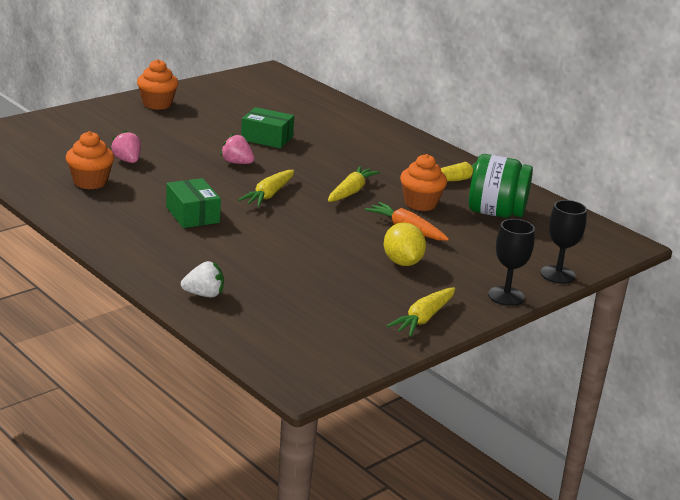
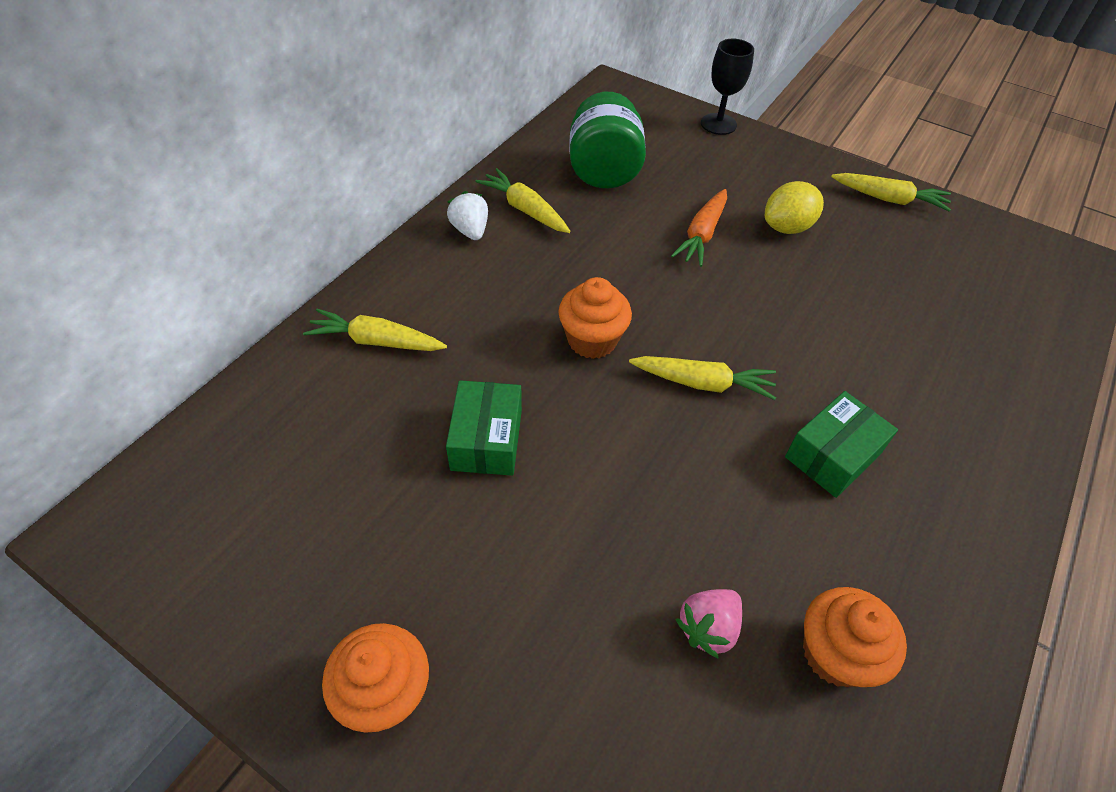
camera: 105 degrees left, 25 degrees up
(204, 294) = (1016, 377): white strawberry -> white strawberry (470, 230)
(237, 163) = (614, 453): pink strawberry -> none
(351, 192) = (630, 299): yellow carrot -> yellow carrot (376, 341)
(420, 204) = (621, 232): orange cupcake -> orange cupcake (592, 340)
(506, 296) = (792, 152): black goblet -> none

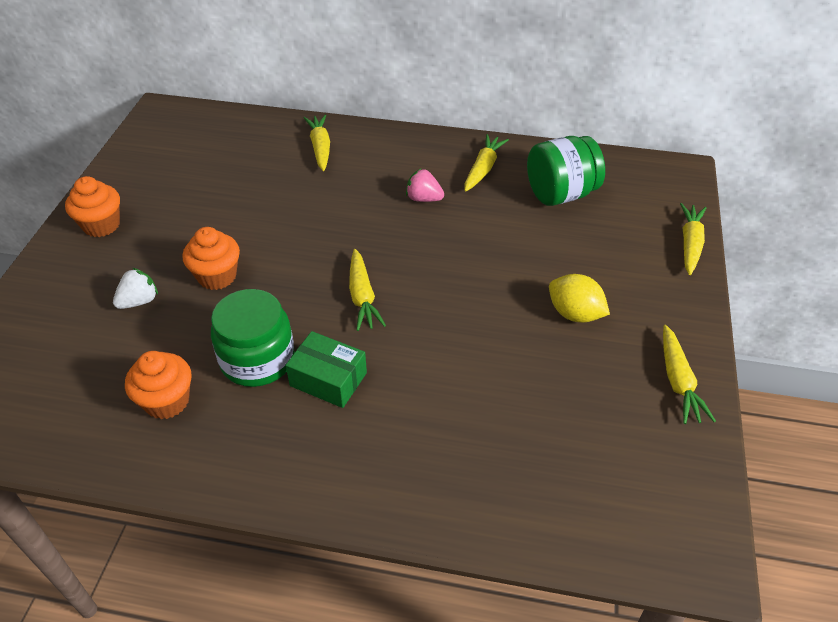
camera: 70 degrees right, 5 degrees down
(470, 230) = (442, 152): white strawberry -> white strawberry (139, 301)
(486, 439) = (267, 212): green box -> none
(592, 340) = (372, 234): orange cupcake -> orange cupcake (217, 276)
(702, 235) = (524, 264): orange carrot -> none
(708, 628) = (168, 337): pink strawberry -> pink strawberry (423, 199)
(718, 124) = (690, 244): black goblet -> yellow carrot
(781, 522) = (257, 359): none -> green jar

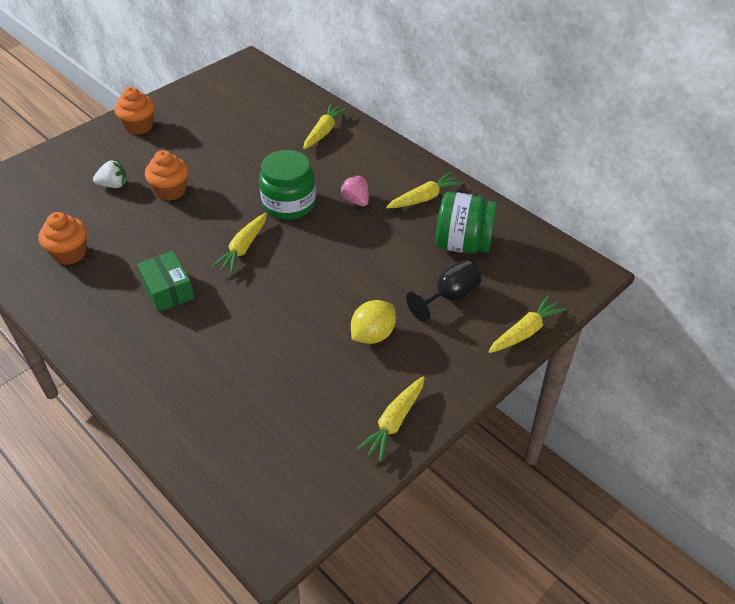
camera: 35 degrees right, 0 degrees up
(257, 359) = (141, 255): green jar -> green jar (289, 204)
(574, 314) = (373, 335): yellow lemon -> yellow lemon turned 60 degrees clockwise
(600, 245) = (449, 297): none -> black goblet

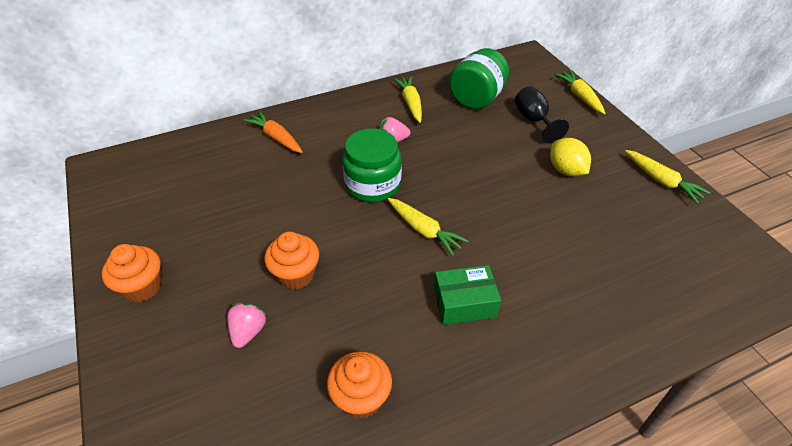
camera: 70 degrees left, 0 degrees up
(113, 185) = (248, 331): white strawberry -> pink strawberry
(323, 132) = (276, 138): yellow carrot -> orange carrot

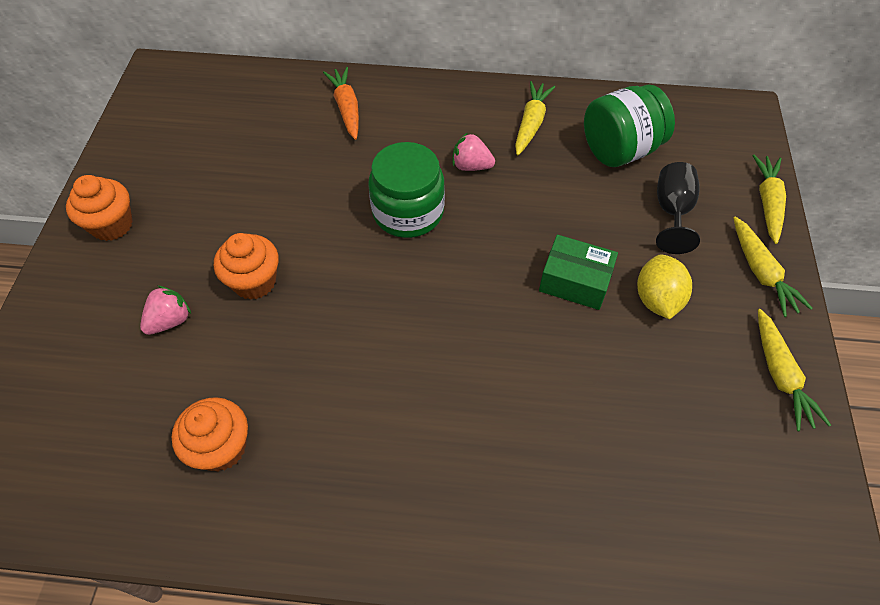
camera: 30 degrees right, 10 degrees up
(424, 230) = (422, 295): yellow carrot -> yellow carrot (761, 272)
(464, 303) = (399, 404): green box -> green box (575, 281)

